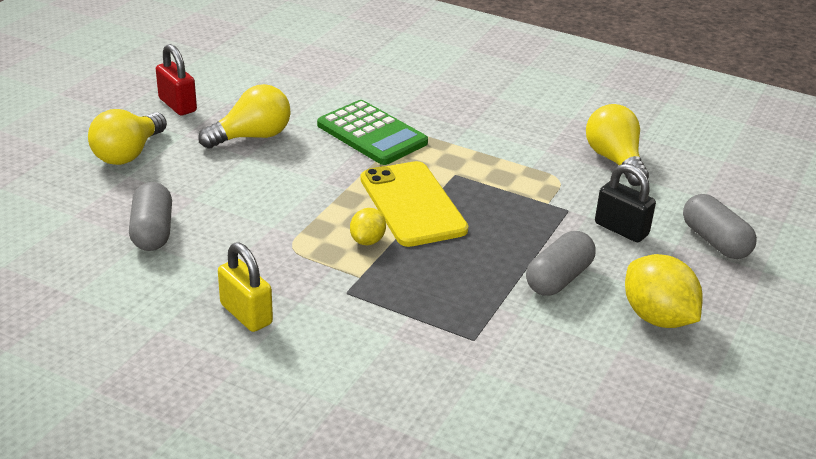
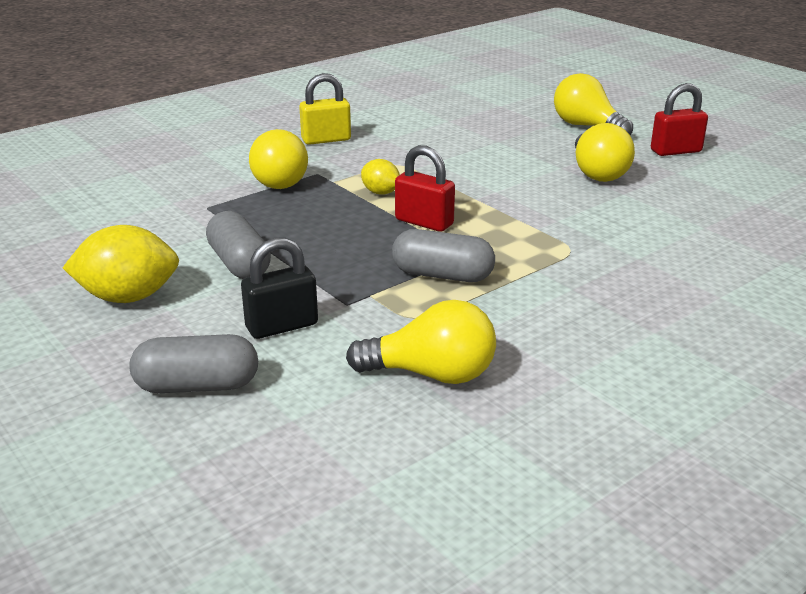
camera: 115 degrees right, 5 degrees down
(152, 231) = (458, 124): grey capsule -> grey capsule (442, 275)
(372, 134) = (579, 228): green calculator -> none
(378, 312) = (280, 180): none -> yellow light bulb
(412, 204) = (424, 222): yellow phone -> red padlock

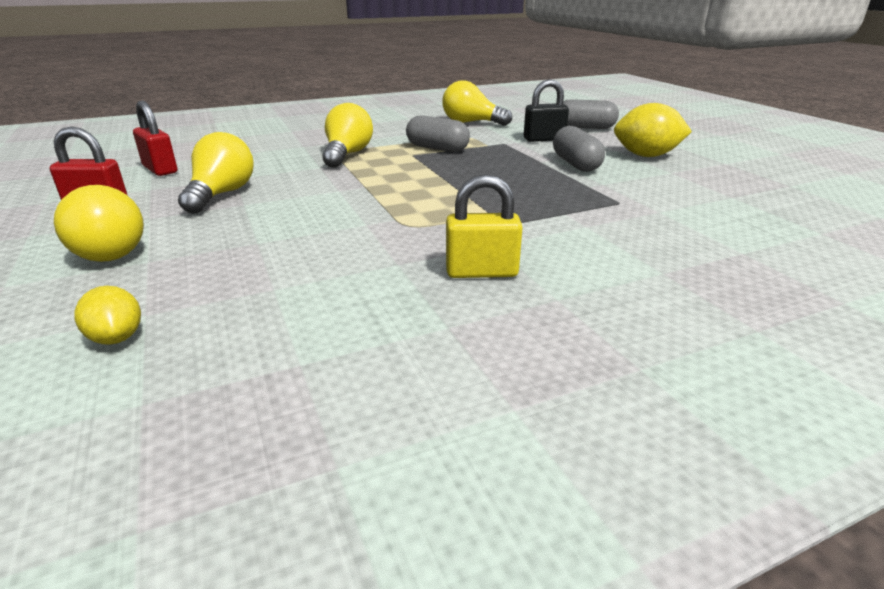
camera: 165 degrees left, 0 degrees up
(280, 180) = (547, 221): yellow light bulb -> yellow light bulb (347, 155)
(380, 192) = (446, 198): yellow lemon -> yellow lemon (117, 337)
(424, 222) = (425, 174): red padlock -> red padlock (160, 169)

